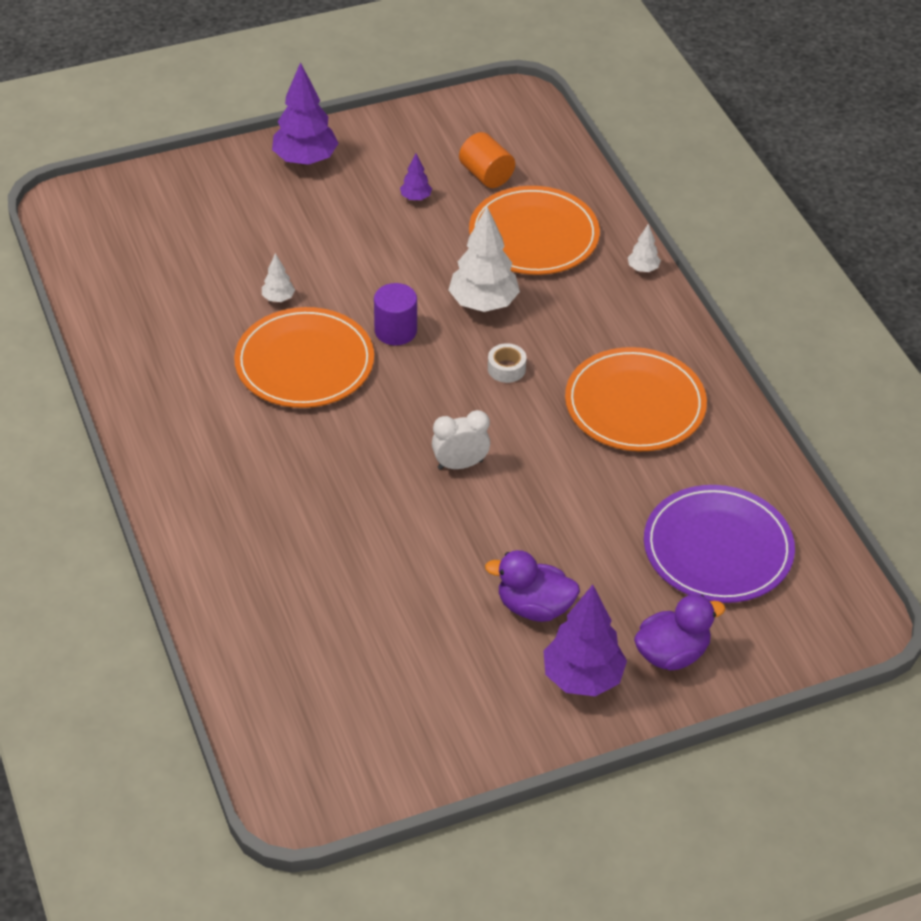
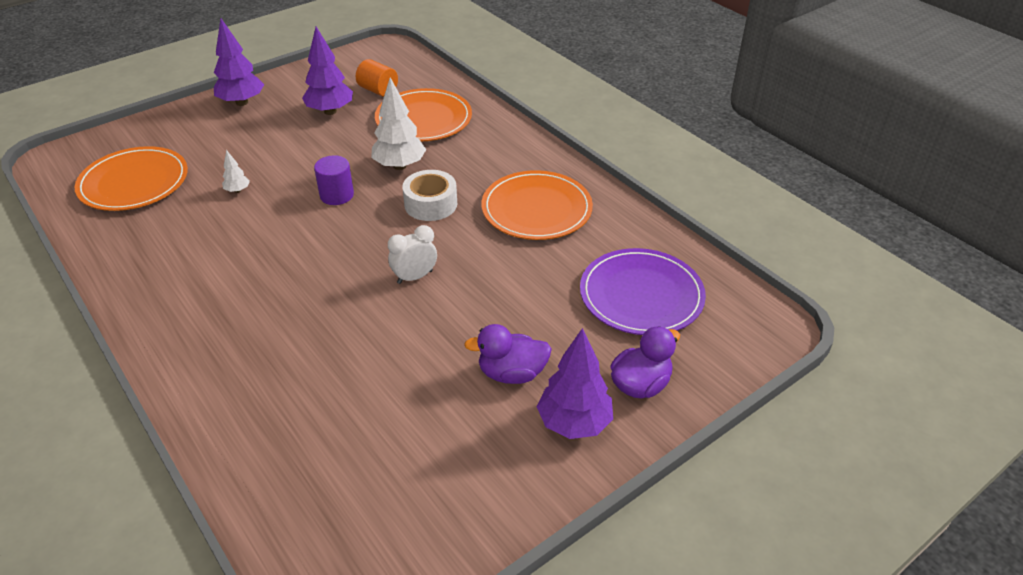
camera: 15 degrees left, 5 degrees down
(304, 362) = (268, 229): orange plate -> orange plate (134, 182)
(415, 198) = (330, 111): purple tree -> purple tree, size x2.10
(506, 368) = (430, 204): white tape -> white tape, size x1.75
(643, 268) = (509, 125): white tree -> none

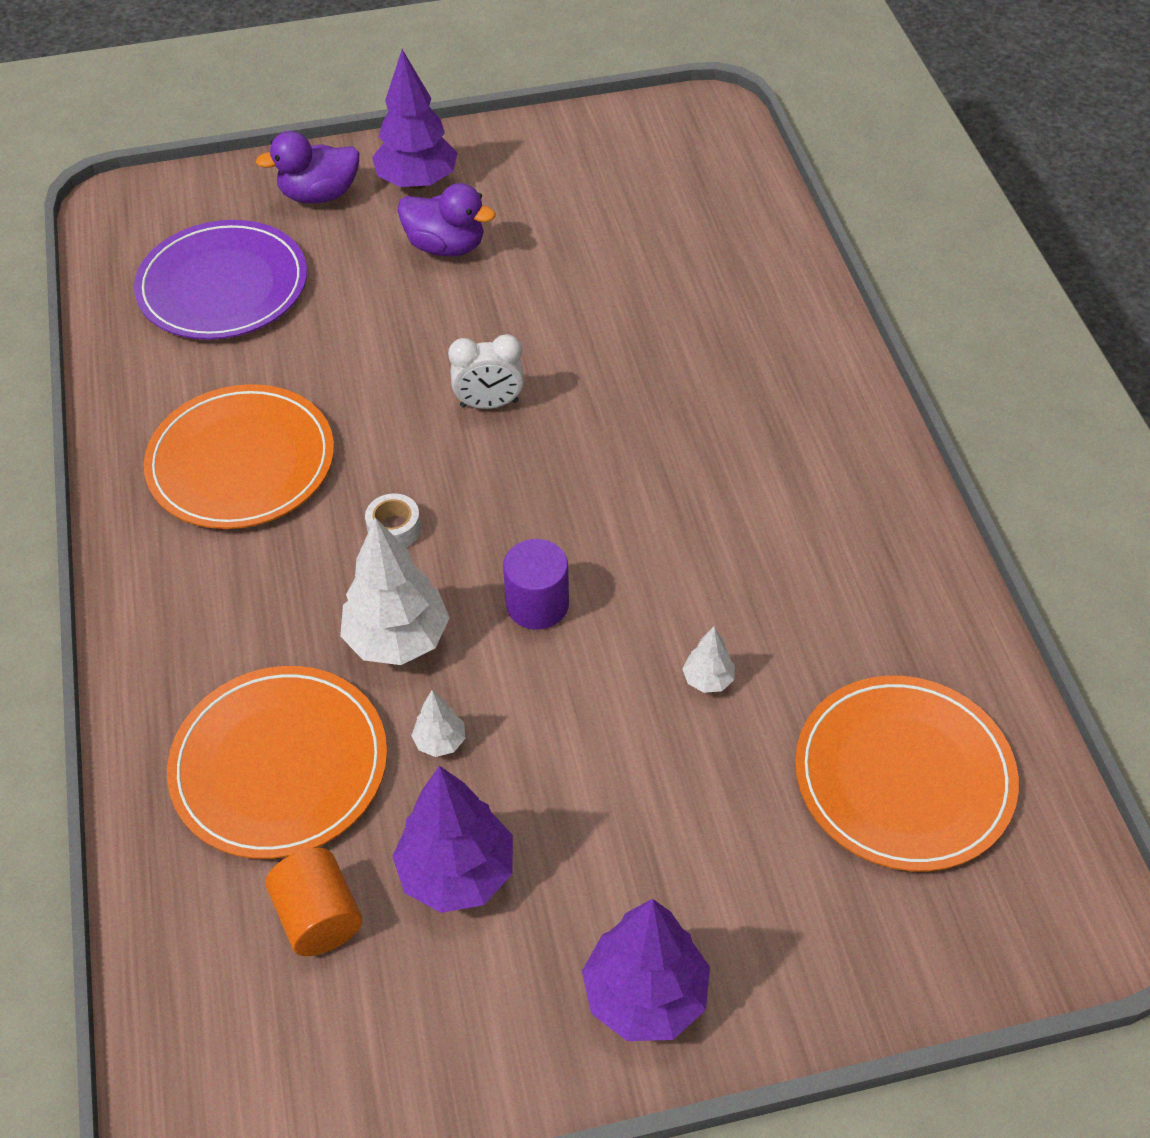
camera: 155 degrees left, 10 degrees up
(358, 141) = (440, 742): none -> white tree
(430, 204) = (394, 529): white tape -> white tape, size x0.57

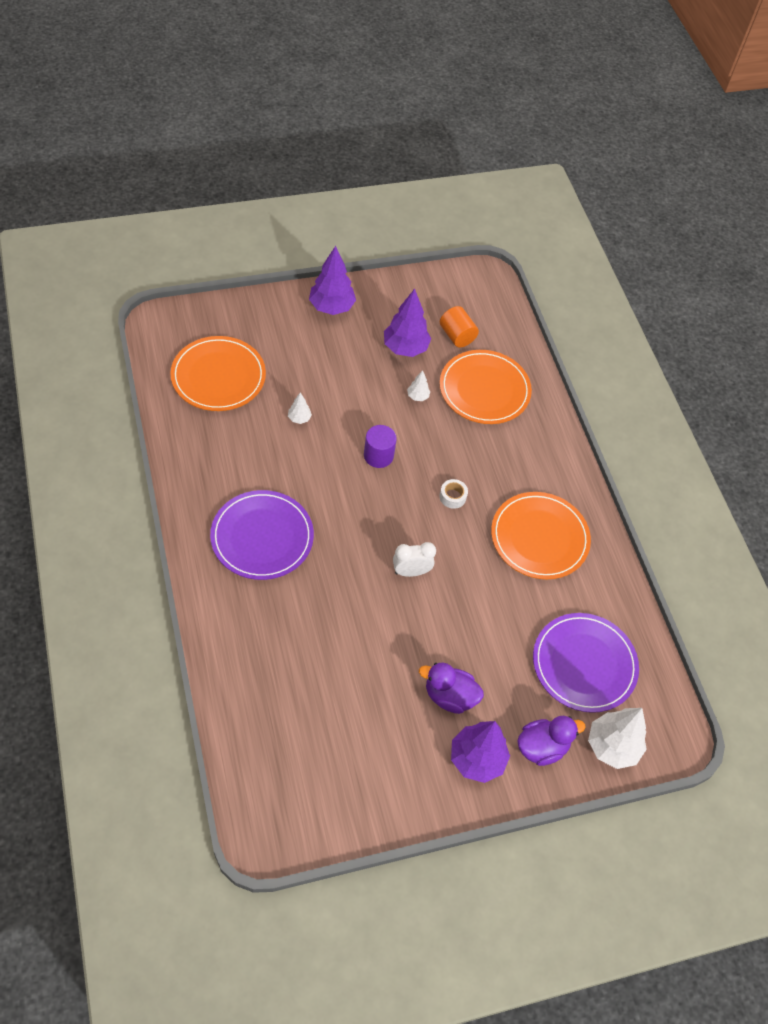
camera: 170 degrees right, 5 degrees up
(398, 639) = (442, 441): white tree -> white tree (612, 746)
(758, 451) = (262, 537): none -> purple plate

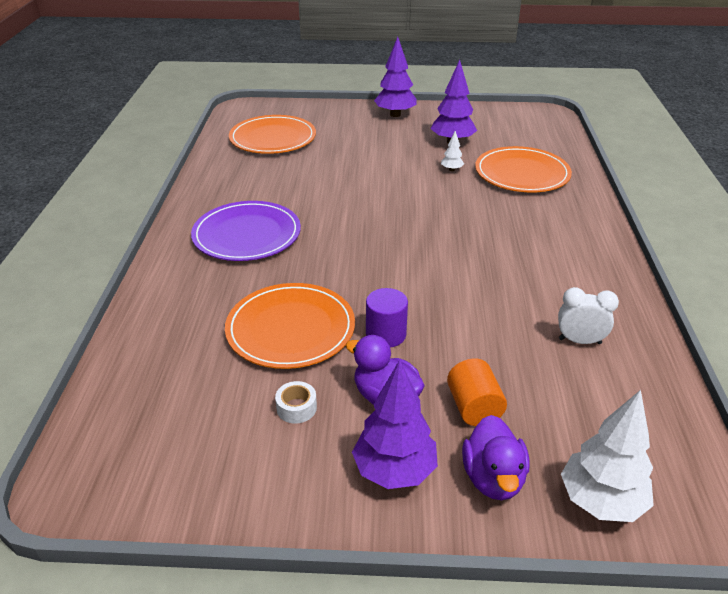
camera: 25 degrees right, 20 degrees down
(299, 418) = (330, 168): white tree -> none
(378, 455) = (394, 199): purple cylinder -> purple cylinder (386, 334)
(411, 571) = (388, 283): white clock -> white clock (579, 341)
(452, 497) = (460, 236): white tape -> white tape (296, 408)
(457, 336) = (506, 140): orange cylinder -> orange cylinder (474, 407)
(539, 537) = (550, 280): orange plate -> orange plate (290, 329)
(542, 747) = (493, 478): purple duck -> purple duck turned 90 degrees clockwise
(584, 664) = (579, 401): purple plate -> none

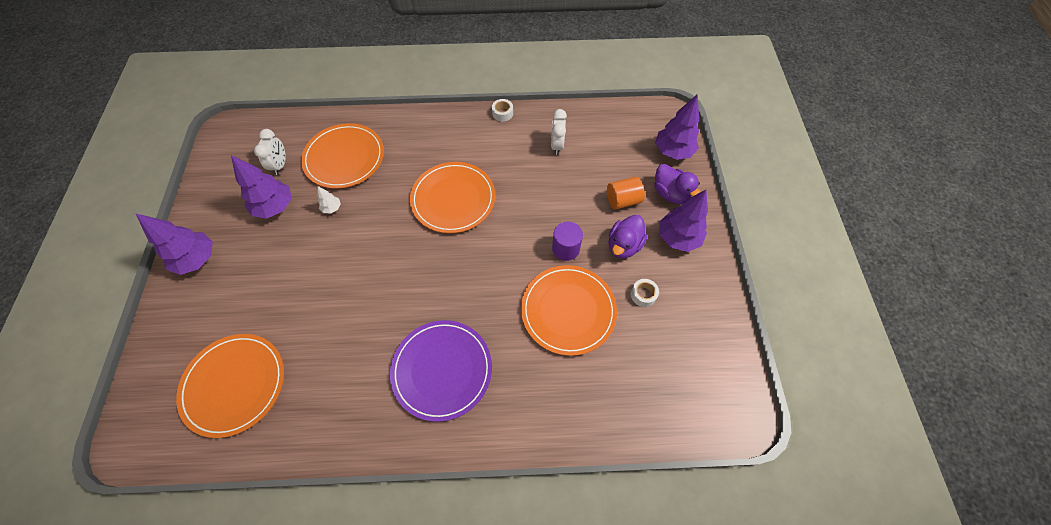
camera: 95 degrees left, 25 degrees up
(468, 244) = (453, 199): none -> orange plate
(493, 478) = (670, 193): purple duck -> purple duck turned 60 degrees clockwise
(506, 141) = (280, 165): none -> white clock
(600, 501) = (672, 152): white tree -> purple tree
(632, 289) = (502, 113): none -> white tape

